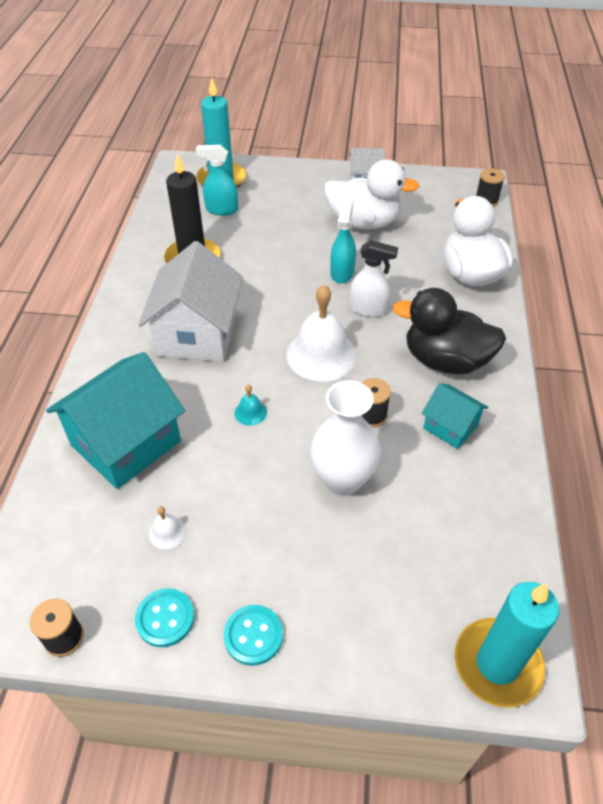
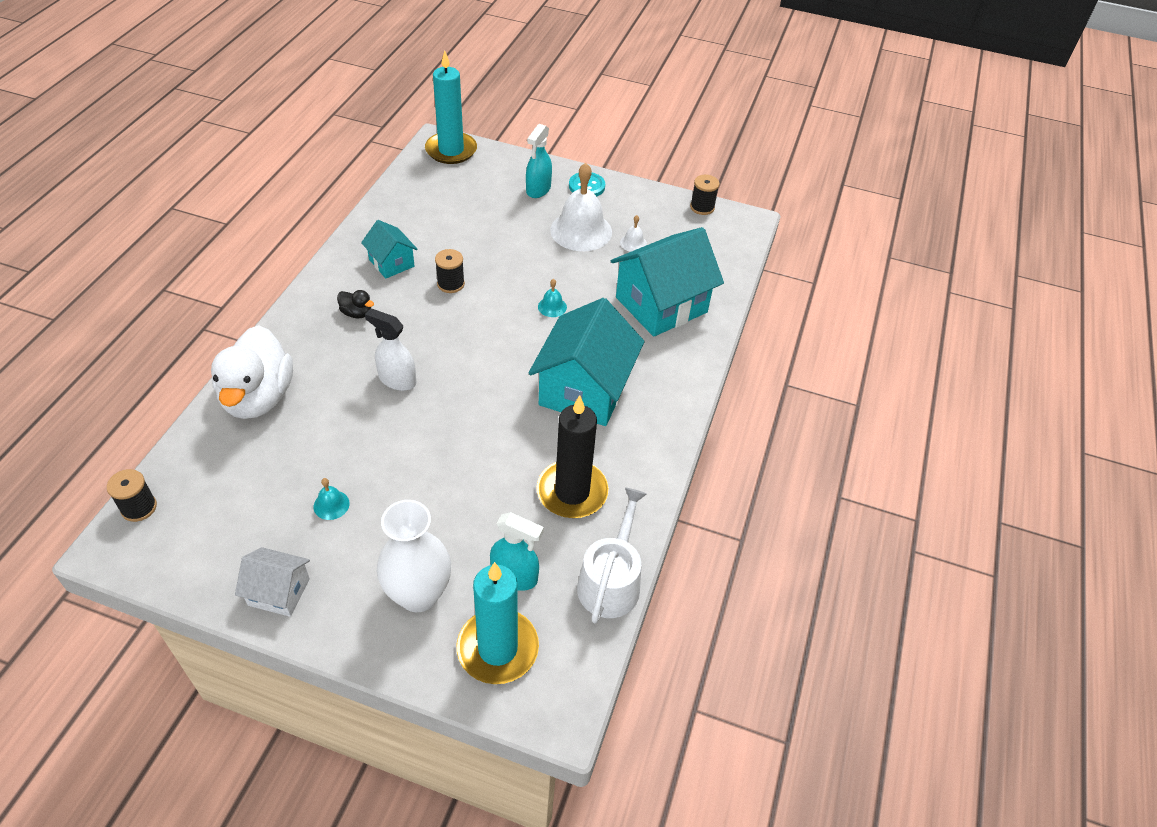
camera: 170 degrees left, 0 degrees up
(156, 218) = (611, 581): none -> white watering can
(165, 618) = (639, 203): turquoise button -> none
(197, 334) = (584, 389): white house -> turquoise house
(321, 355) = (469, 343): white bell -> white bell (581, 231)
(342, 272) = (400, 432): turquoise spray bottle -> turquoise spray bottle (538, 189)
(342, 480) = (496, 247): white vase -> white vase (418, 594)
(363, 223) = (331, 505): white duck -> turquoise bell
(445, 361) = (357, 313): black duck -> black duck, size x0.41

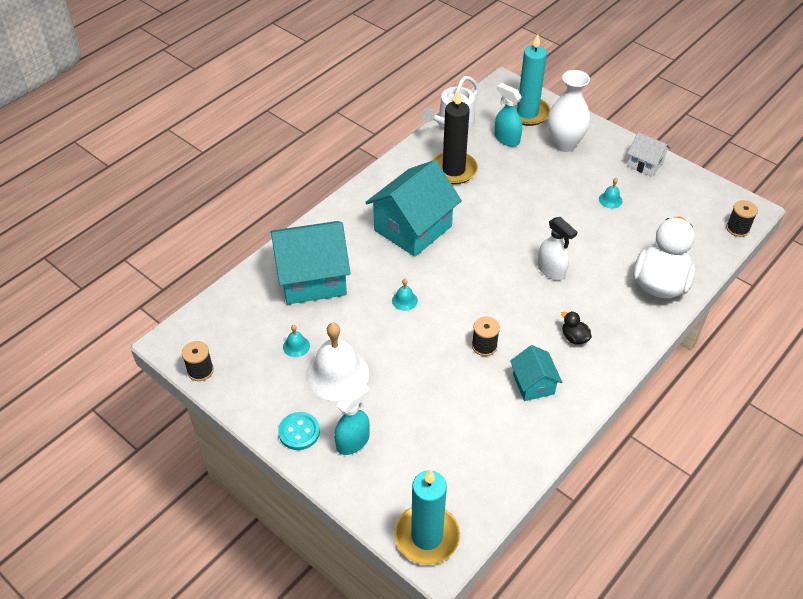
camera: 155 degrees left, 0 degrees up
(633, 243) = (296, 346): white bell -> turquoise bell

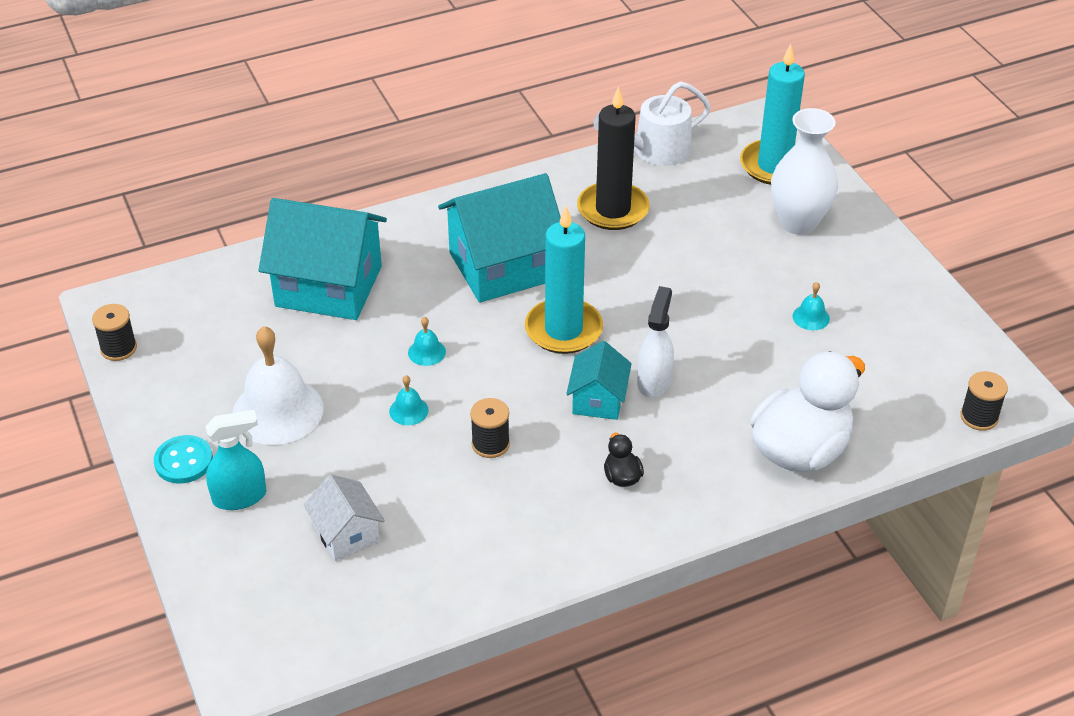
camera: 25 degrees right, 5 degrees down
(296, 346) = (251, 360): turquoise bell -> turquoise bell (408, 410)
(427, 536) = (250, 642): turquoise candle -> turquoise candle (563, 330)
(506, 139) = (718, 191): turquoise spray bottle -> none
(533, 384) = (521, 514): turquoise house -> turquoise house (598, 400)
(551, 270) = (654, 381): white spray bottle -> white spray bottle turned 150 degrees counterclockwise
(645, 164) = (901, 285): white house -> white house (346, 534)

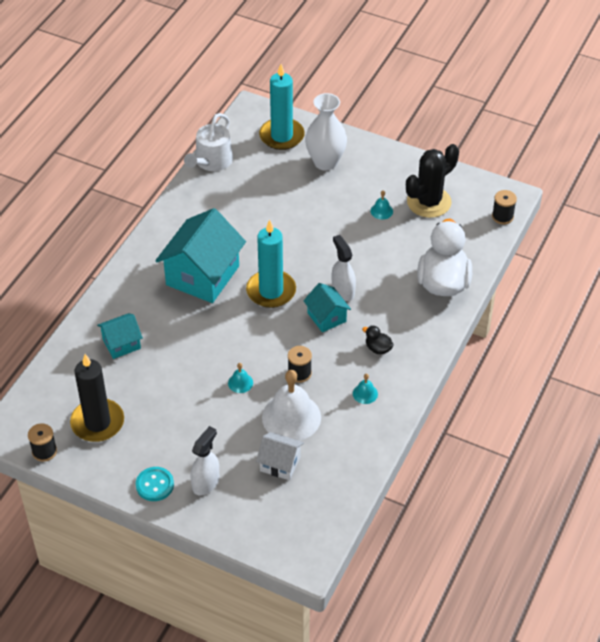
camera: 40 degrees left, 5 degrees up
(240, 497) = (206, 482): turquoise spray bottle -> white spray bottle
(278, 411) = (173, 427): white bell -> white bell (291, 417)
(328, 286) = (121, 344): turquoise house -> turquoise house, size x0.52
(426, 352) = (215, 346): turquoise bell -> turquoise bell (365, 393)
(613, 209) = (225, 209): black candle -> black candle (97, 422)
(889, 341) = (429, 202): none -> black cactus

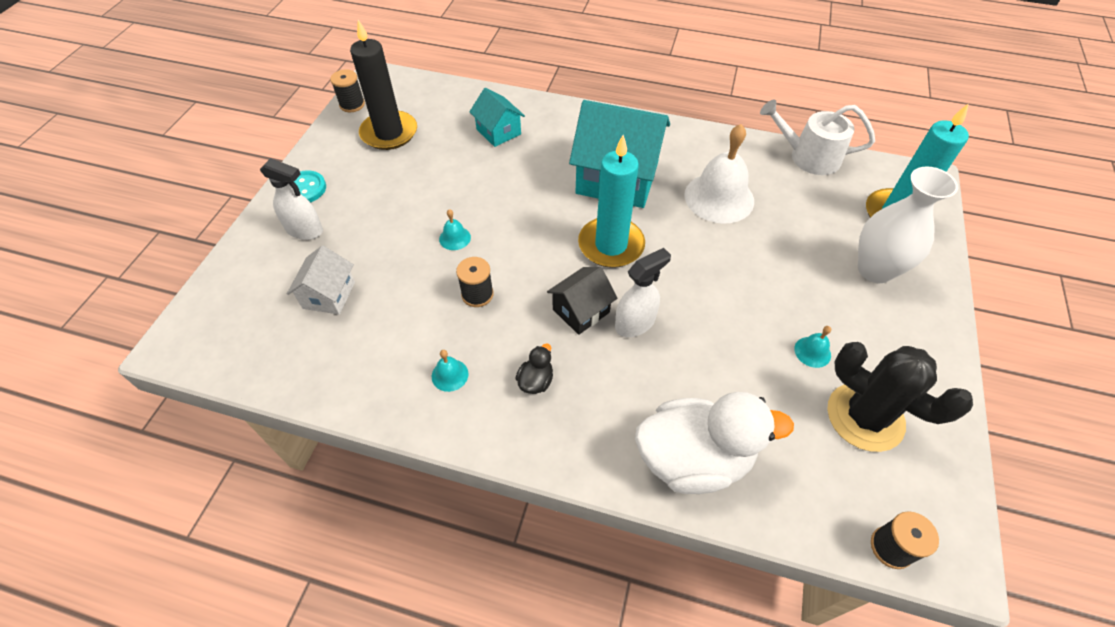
camera: 80 degrees right, 5 degrees up
(291, 417) = (403, 296): white bell -> white bell (719, 197)
(326, 317) = (581, 311): turquoise house -> black house

